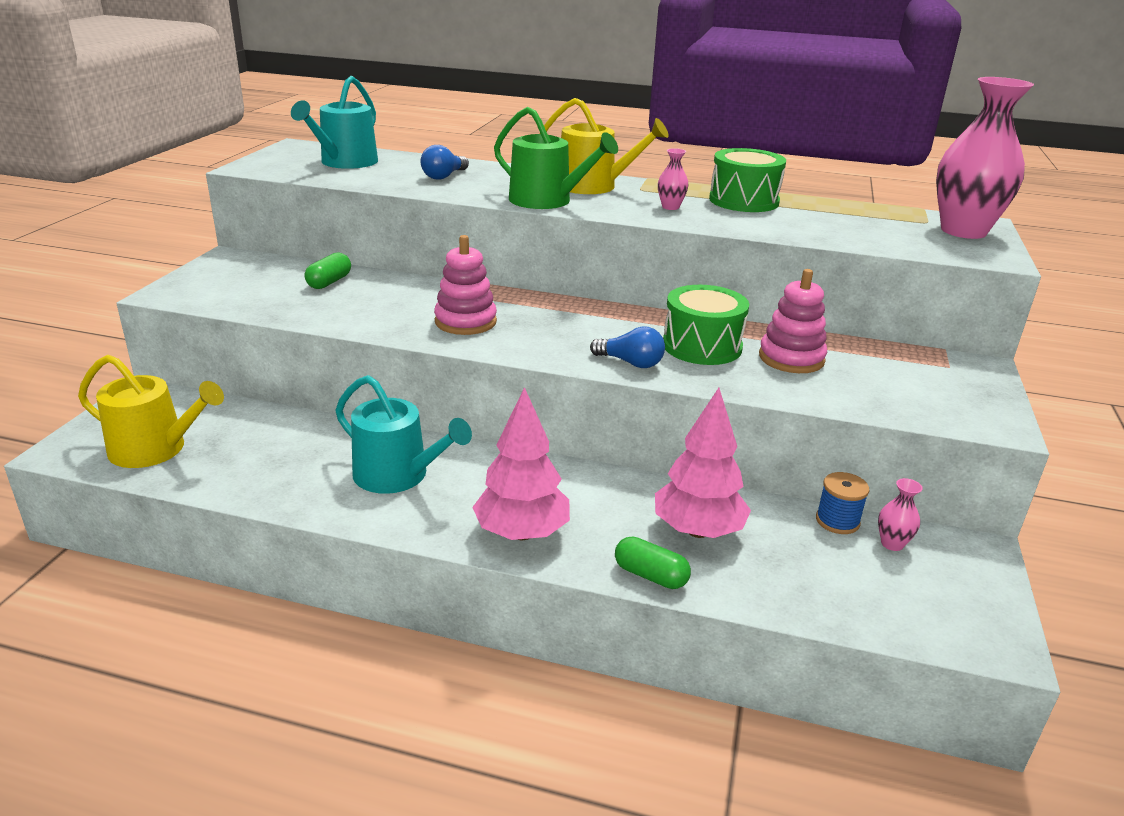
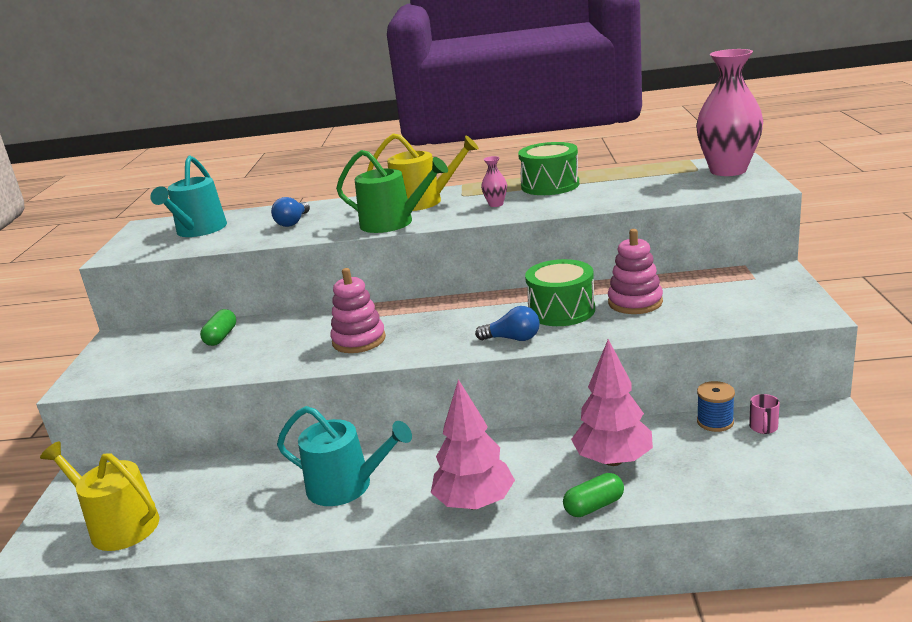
camera: 10 degrees left, 5 degrees down
(156, 449) = (118, 525): yellow watering can -> yellow watering can turned 150 degrees counterclockwise
(650, 575) = (594, 506): green capsule -> green capsule turned 45 degrees counterclockwise
(892, 544) = (763, 427): pink vase -> pink mug

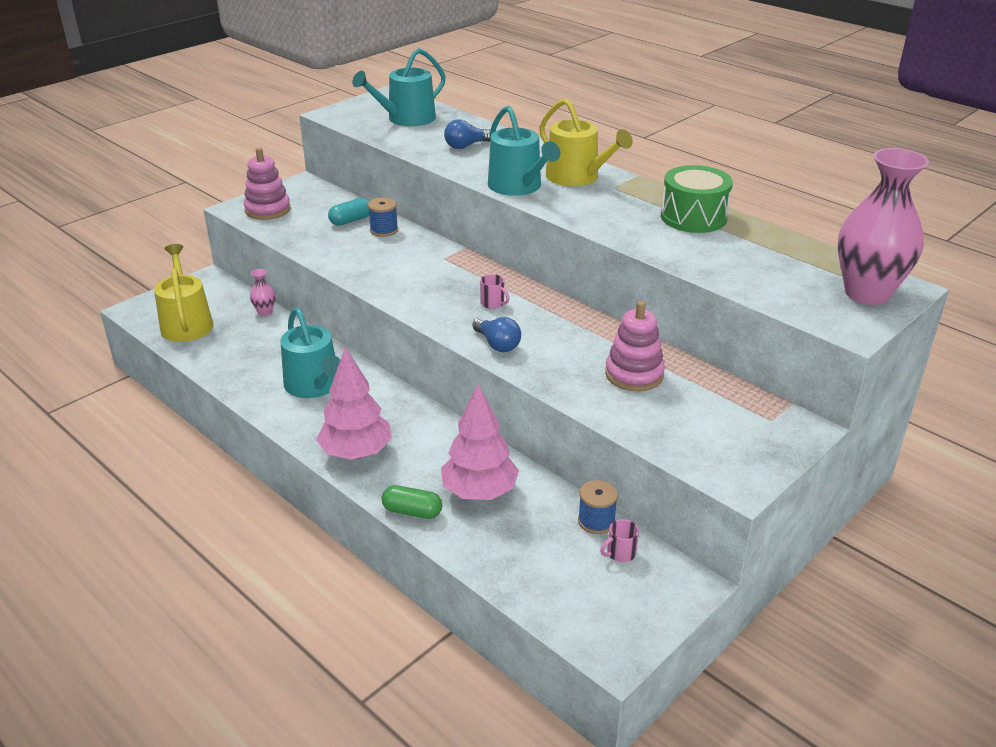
camera: 40 degrees right, 10 degrees up
(221, 337) = (351, 220): green capsule -> turquoise capsule
(267, 328) = (384, 230): none -> blue spool
(359, 340) = (413, 278): pink stacking toy -> pink stacking toy (267, 210)
(393, 223) = (518, 187): green watering can -> turquoise watering can
(456, 321) = (493, 303): none -> pink mug
(496, 204) = (615, 212): pink vase -> pink vase (265, 312)
(561, 310) = (571, 344): green drum -> none

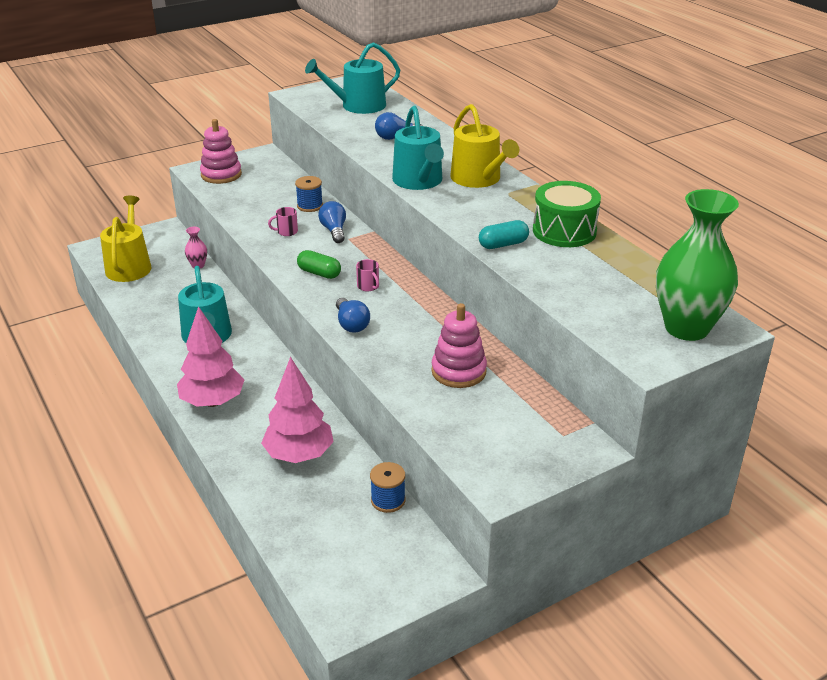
camera: 15 degrees right, 0 degrees up
(351, 220) = (286, 193): turquoise capsule -> turquoise capsule (503, 244)
(412, 511) = (233, 461): green capsule -> green capsule (319, 273)
(424, 252) = (334, 231): none -> blue light bulb
(620, 553) = (394, 533): pink mug -> pink mug (286, 232)
(867, 293) = (686, 328): pink vase -> green vase

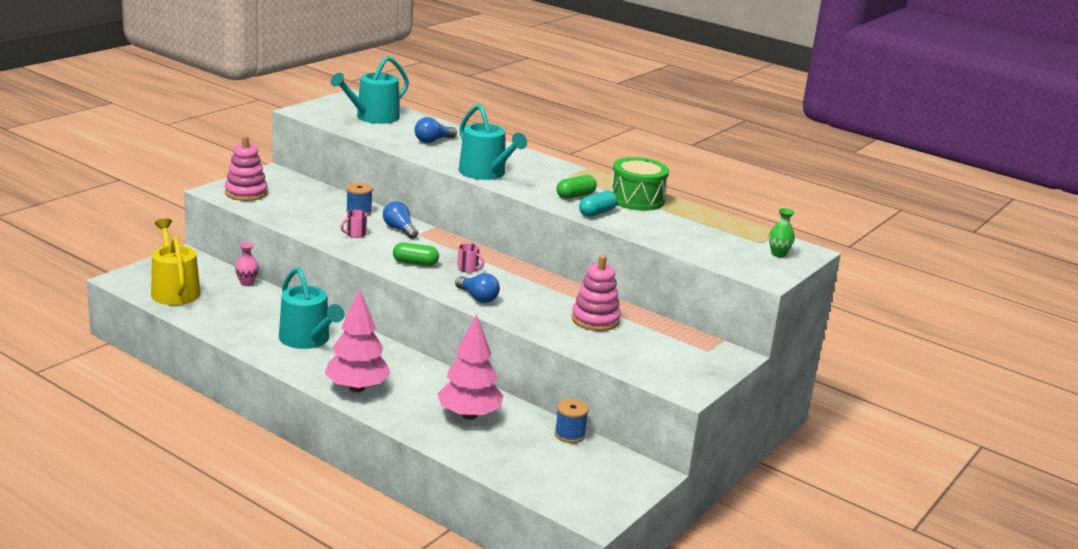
camera: 25 degrees left, 10 degrees down
(479, 179) = (535, 168): yellow watering can -> none
(496, 219) = (575, 196): none -> green capsule
(686, 328) = (778, 254): green vase -> green vase, size x0.41

